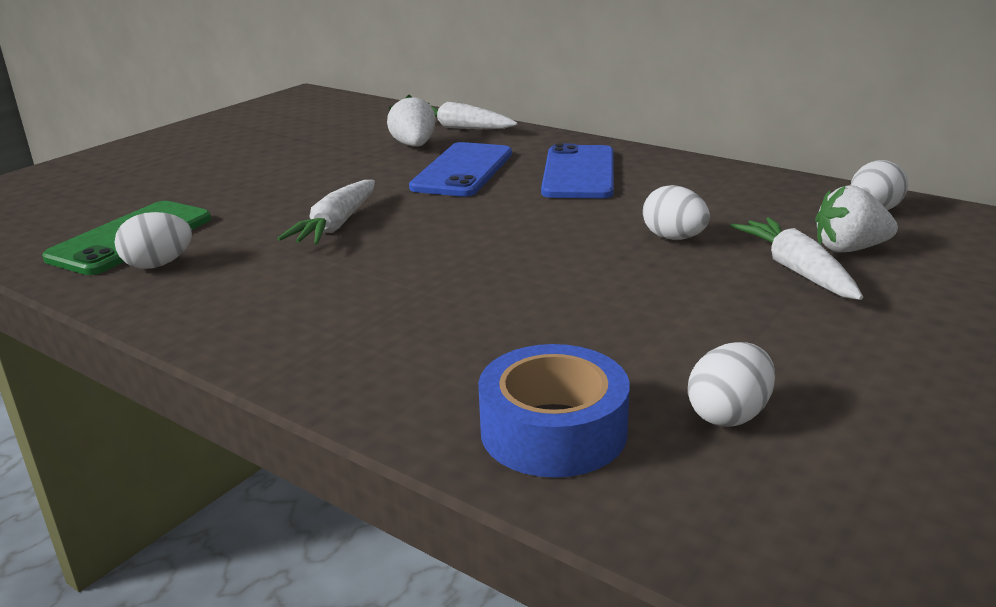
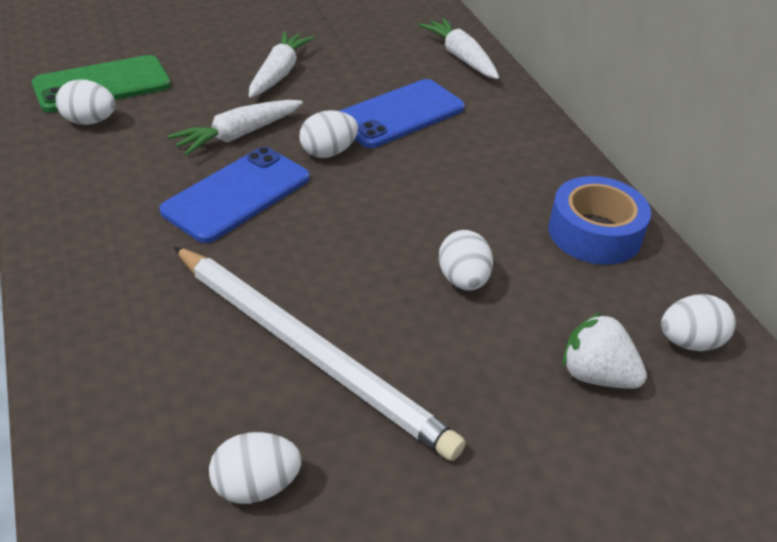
camera: 30 degrees right, 15 degrees up
(414, 146) = (399, 65): white strawberry -> none
(439, 209) = (328, 152): none -> white egg
(553, 430) = (132, 423): blue tape -> blue tape (594, 233)
(579, 173) = (488, 161): blue phone -> blue phone (237, 194)
(629, 322) = (309, 352): none -> white pencil
(796, 270) = (512, 374): white carrot -> white carrot (278, 73)

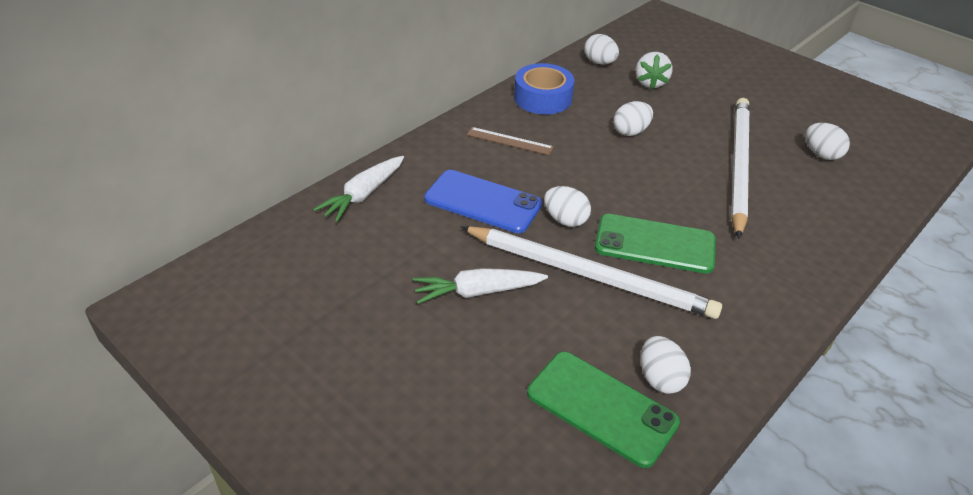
camera: 115 degrees left, 0 degrees up
(237, 194) = (655, 244): blue phone -> green phone
(238, 135) = (589, 275): white carrot -> white pencil
(502, 168) = (509, 141): none -> brown ruler

